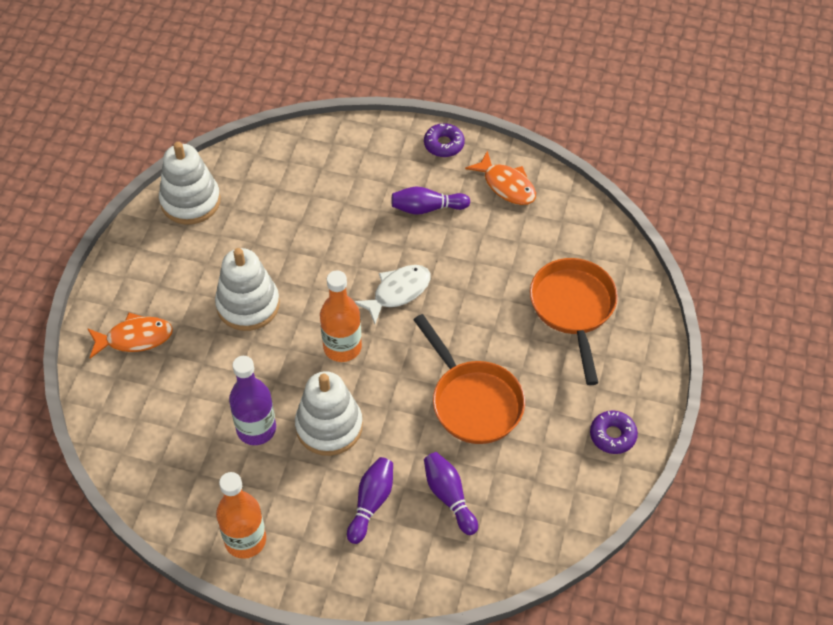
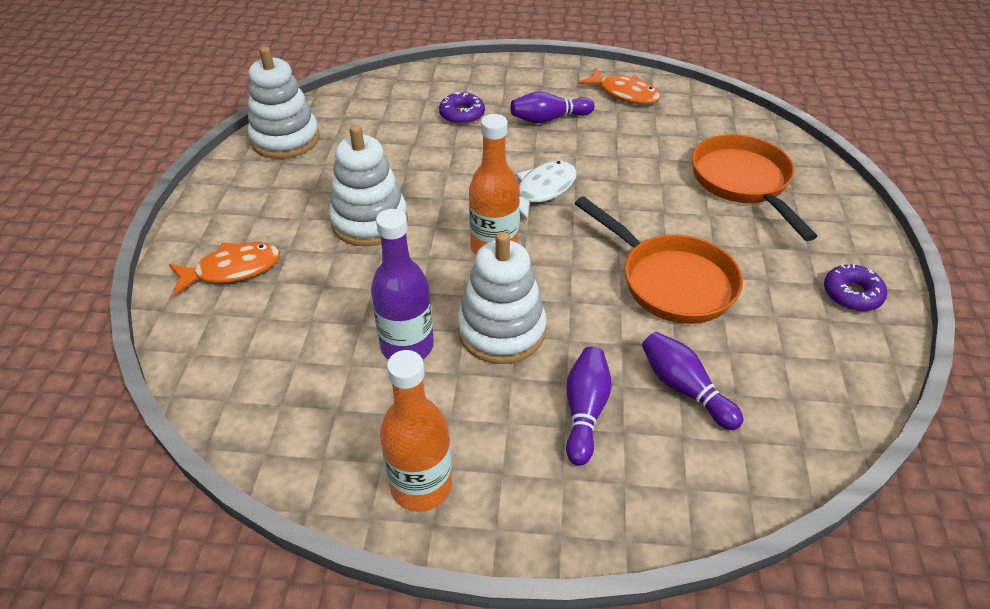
camera: 10 degrees left, 10 degrees down
(444, 144) = (547, 70): purple donut -> purple donut (462, 114)

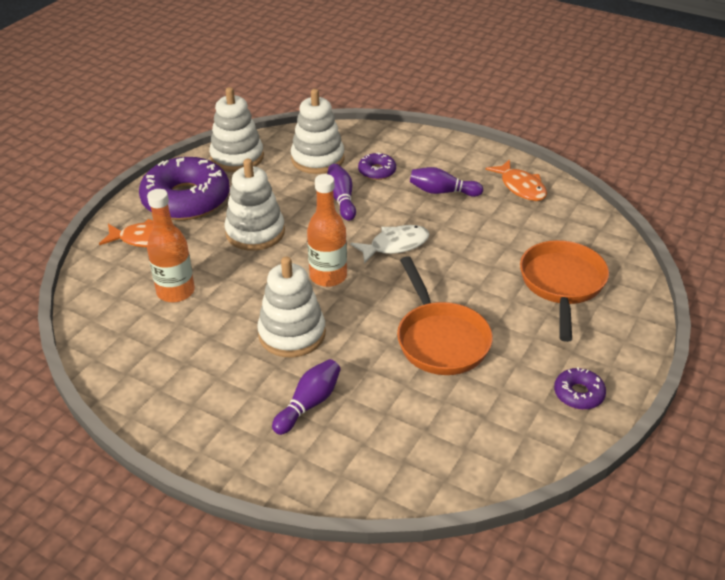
camera: 25 degrees right, 5 degrees down
(254, 205) = (186, 199): none -> purple donut
(384, 118) = (317, 159): none -> white stacking toy
(407, 346) = (222, 323): purple bottle -> none
(421, 486) = (172, 410): orange bottle -> orange bottle (175, 292)
(684, 388) = (390, 414): purple bowling pin -> purple bowling pin (341, 199)

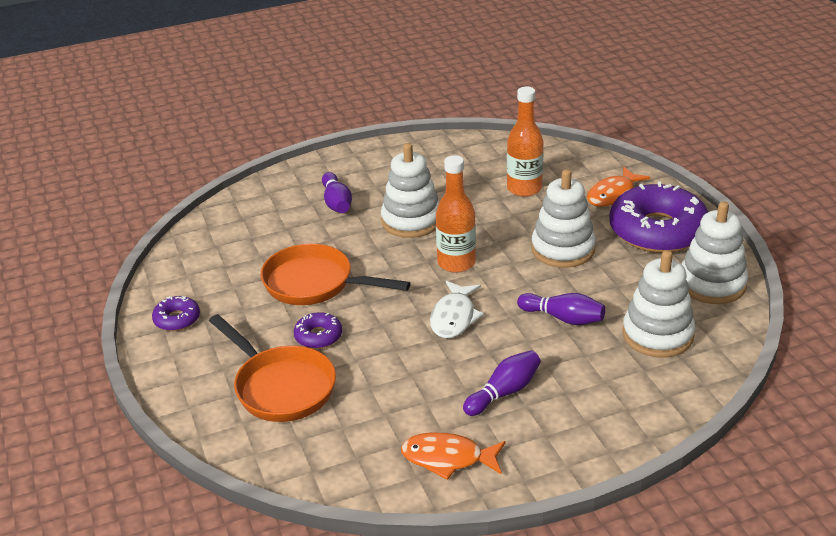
camera: 130 degrees right, 5 degrees down
(377, 171) = (591, 365): purple donut -> purple donut (318, 336)

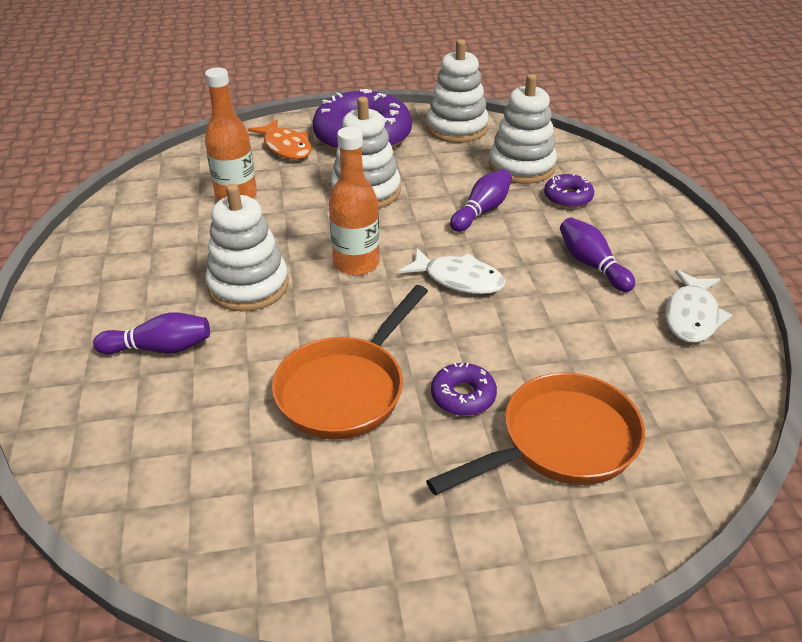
camera: 80 degrees left, 5 degrees up
(177, 319) = (373, 562): purple donut -> purple donut (568, 197)
(448, 458) = (691, 316): orange fish -> white fish

